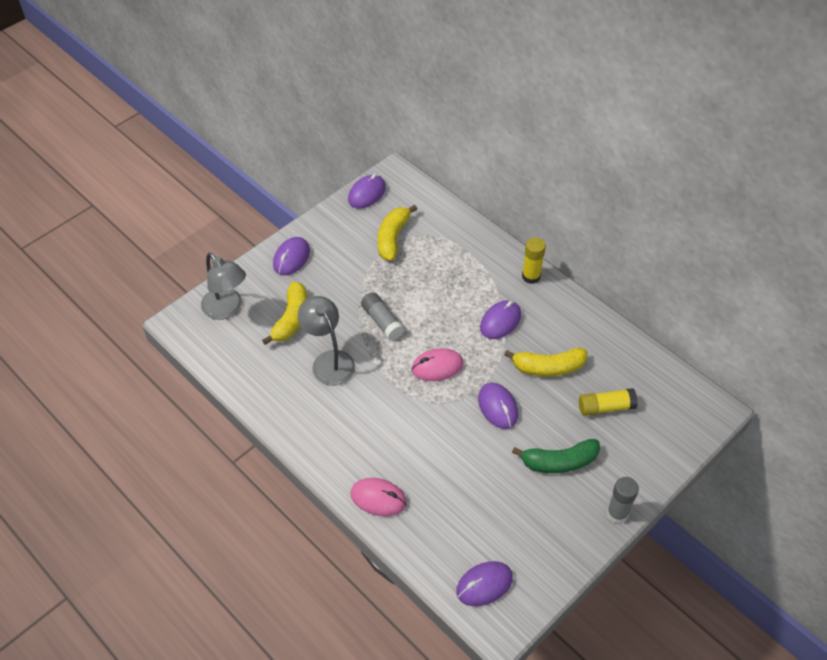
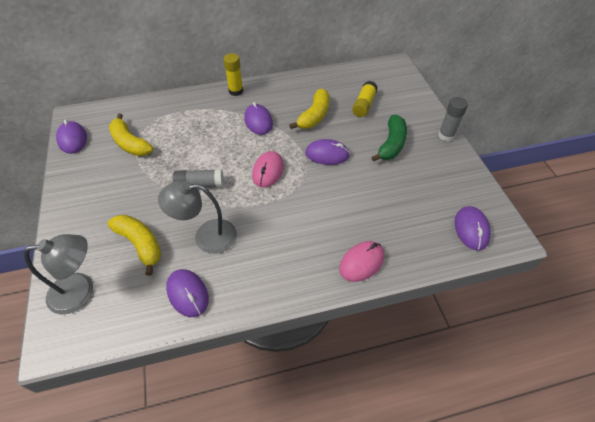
camera: 60 degrees left, 0 degrees up
(291, 258) = (79, 215): purple mouse -> purple mouse (188, 294)

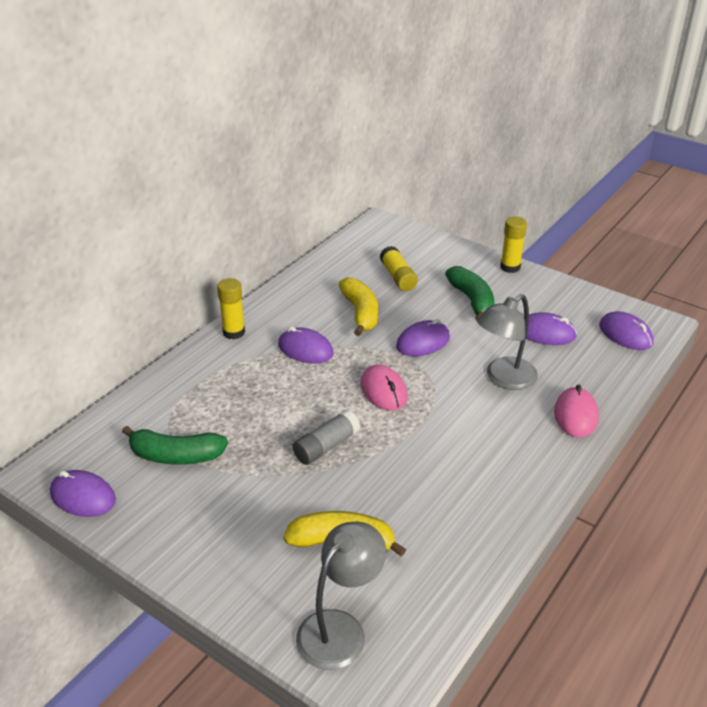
camera: 40 degrees left, 15 degrees down
(130, 143) = (175, 456): yellow banana -> green banana
(188, 294) = (458, 548): purple mouse -> purple mouse (545, 333)
(206, 236) = (404, 488): grey lamp -> grey lamp (504, 379)
(446, 135) = (510, 267): grey glue stick -> yellow glue stick

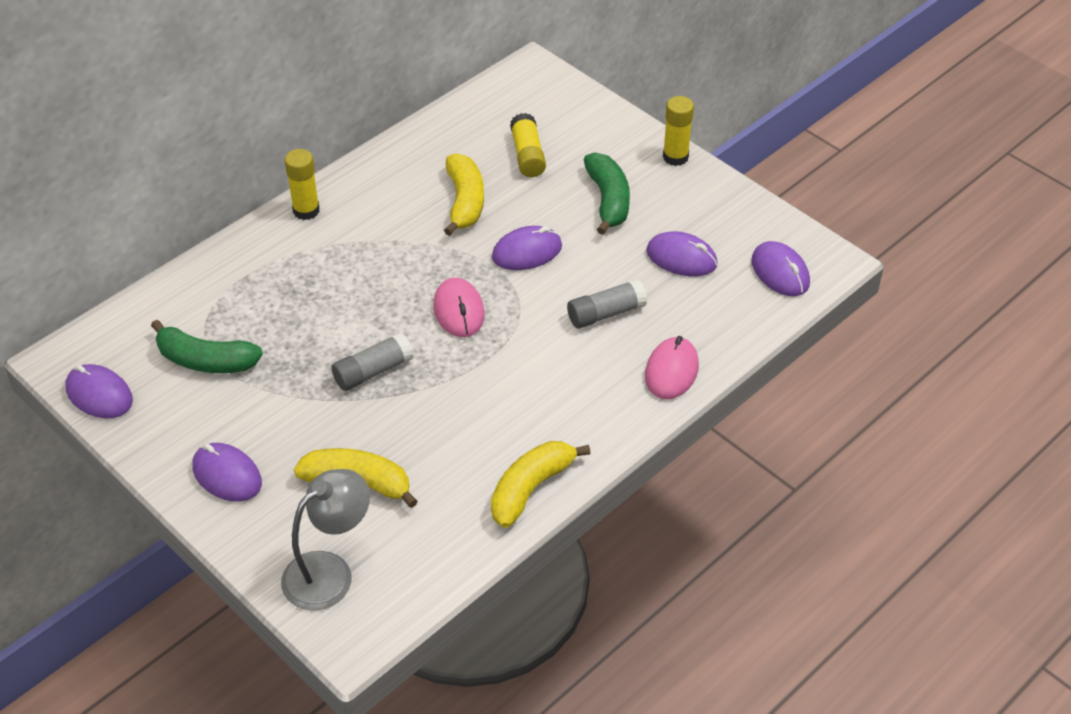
camera: 10 degrees right, 10 degrees up
(305, 349) = (384, 244): purple mouse -> purple mouse (227, 475)
(498, 525) = (531, 488): none -> yellow banana
(504, 379) = (606, 313): grey lamp -> grey glue stick

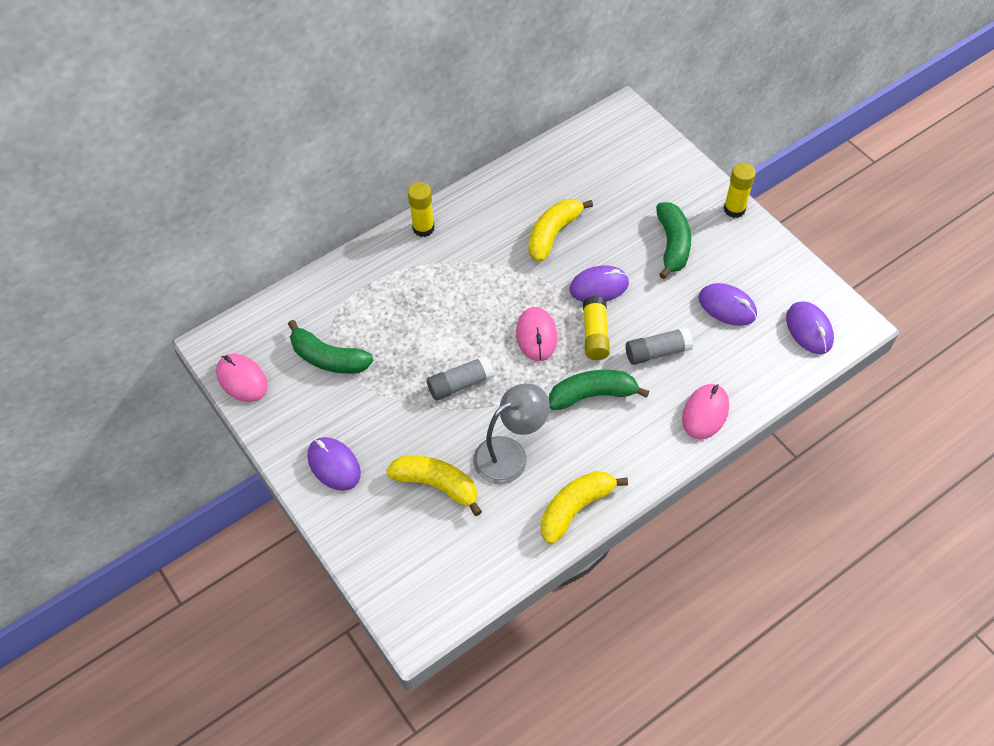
camera: 10 degrees right, 10 degrees up
(99, 395) = (242, 379): purple mouse -> pink mouse
(329, 572) = (405, 563): grey lamp -> grey lamp (510, 454)
(465, 202) = (553, 234): yellow banana -> yellow banana turned 150 degrees counterclockwise
(527, 155) = (610, 195): yellow glue stick -> yellow glue stick (595, 334)
(535, 366) = (593, 395): none -> green banana

